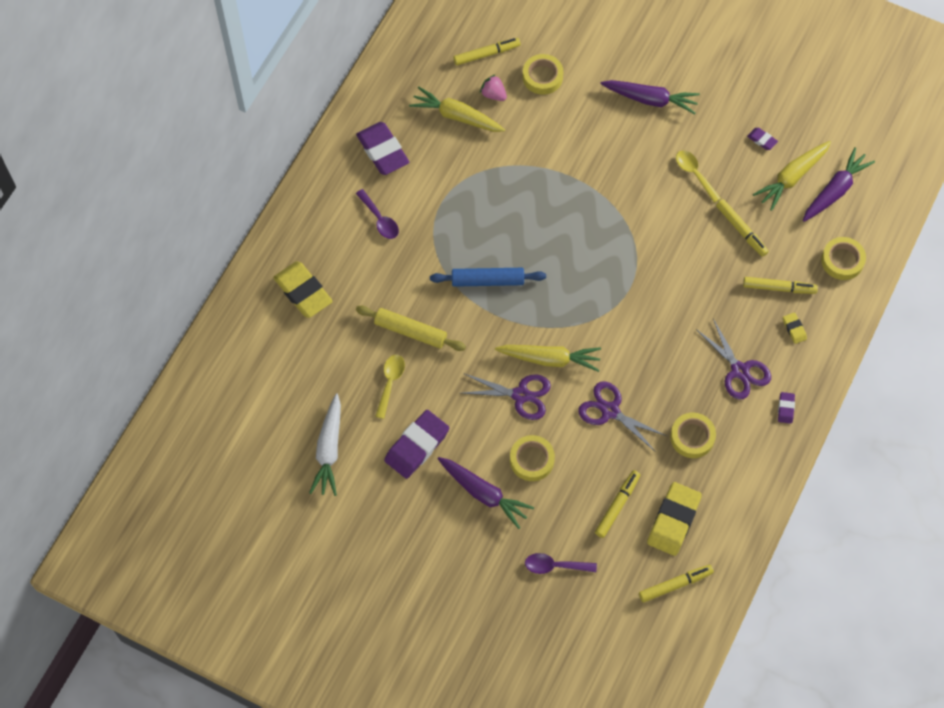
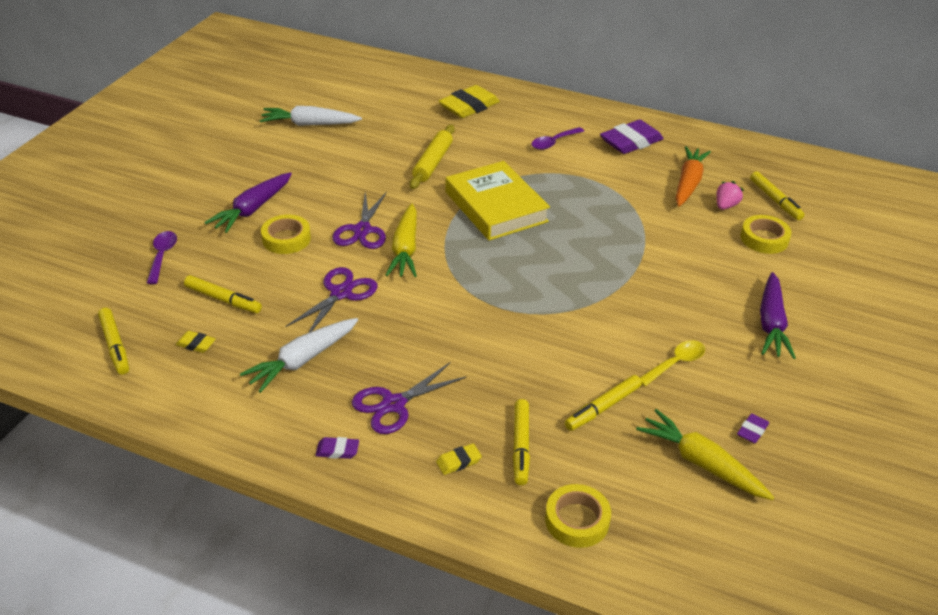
camera: 85 degrees right, 25 degrees down
(390, 382) = (377, 153): yellow spoon -> none
(417, 446) = (309, 169): purple eraser -> none
(457, 116) = (688, 183): yellow carrot -> orange carrot
(487, 281) = (495, 207): blue rolling pin -> yellow book
(673, 520) = (196, 344): yellow eraser -> yellow eraser, size x0.46
(692, 437) = (303, 360): yellow tape -> white carrot
(835, 191) = (695, 514): purple carrot -> none

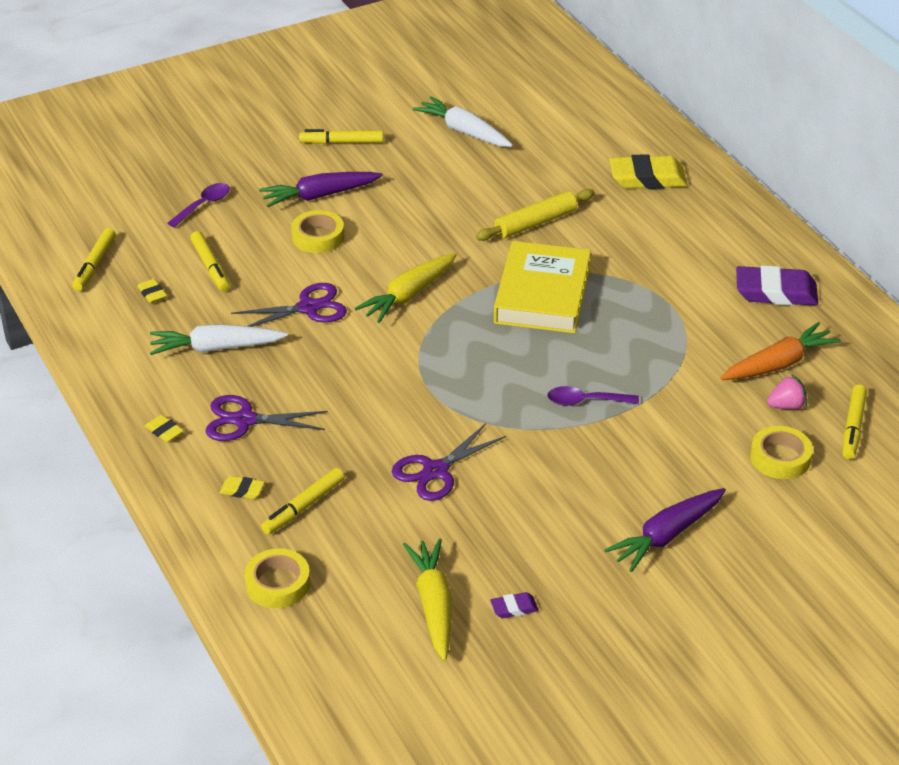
camera: 40 degrees right, 0 degrees up
(337, 450) = (164, 431): purple eraser -> yellow eraser
(362, 230) = (391, 260): purple scissors -> purple scissors (435, 471)
(553, 142) = (688, 256): purple spoon -> purple spoon (585, 401)
(603, 408) = (408, 517): yellow marker -> yellow marker (342, 142)
(675, 363) = (523, 518): yellow spoon -> none

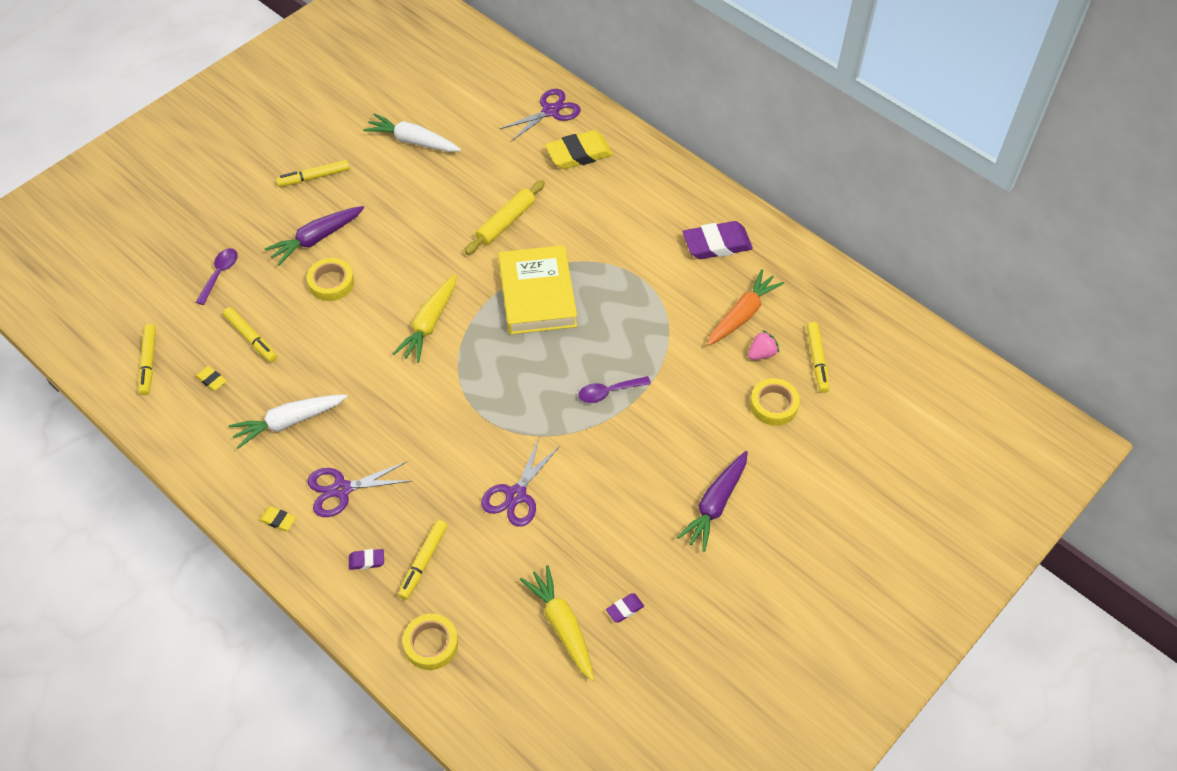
camera: 20 degrees left, 15 degrees up
(242, 490) = (366, 561): yellow eraser -> purple eraser
(309, 308) = (351, 359): purple scissors -> purple scissors (551, 111)

